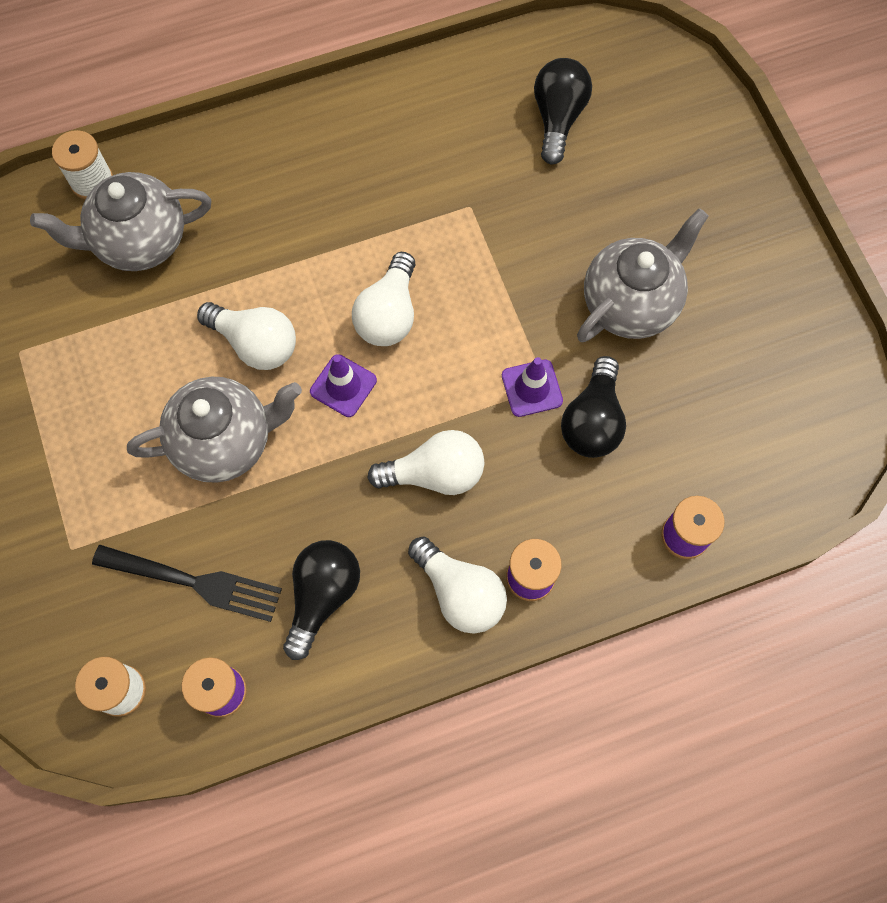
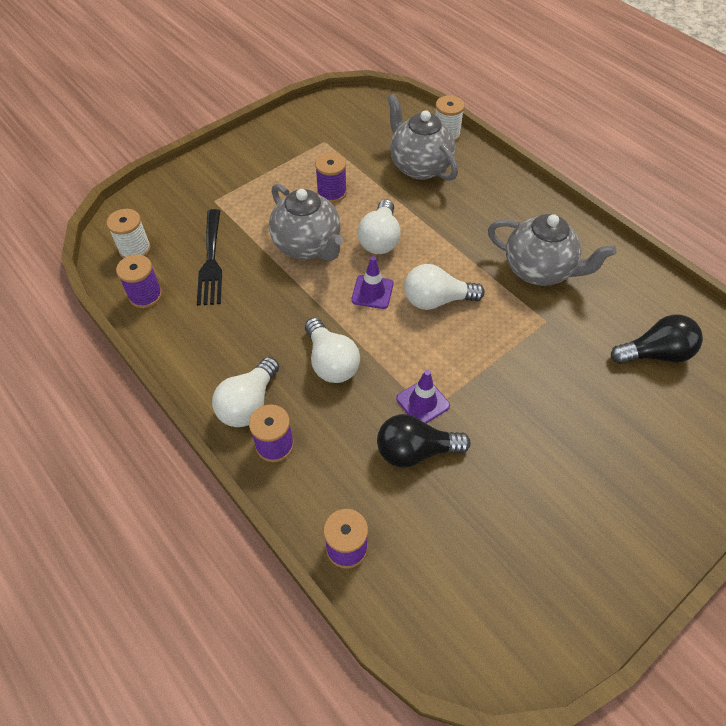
camera: 70 degrees right, 15 degrees down
(135, 376) = (332, 192): none -> purple spool
(322, 596) = (222, 326): black light bulb -> none
(631, 303) = (528, 450): grey teapot -> grey teapot (539, 270)

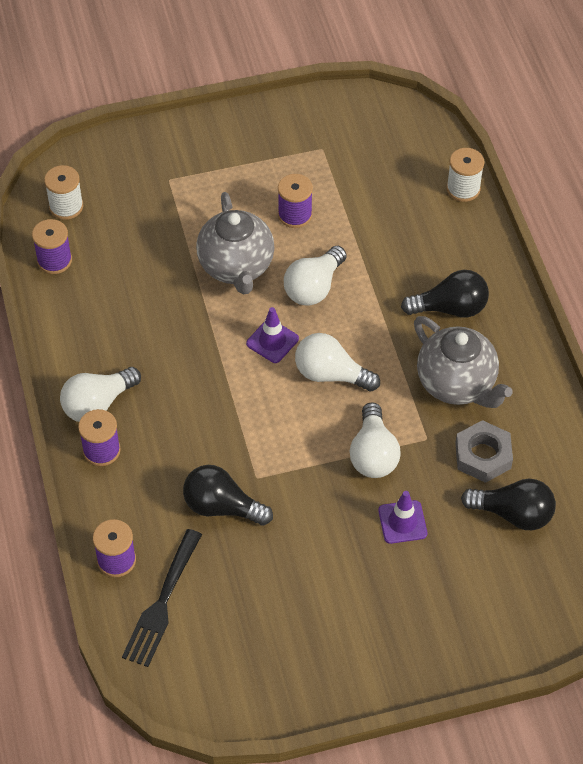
camera: 25 degrees right, 0 degrees up
(211, 261) = (133, 247): black fork -> black fork (162, 602)
(331, 362) = (193, 395): white light bulb -> white light bulb (373, 454)
(419, 166) = (408, 217): grey teapot -> none
(423, 402) = (255, 467): purple traffic cone -> purple traffic cone (402, 522)
(494, 217) = (450, 308): none -> black light bulb
(598, 317) = (483, 456): none -> grey nut

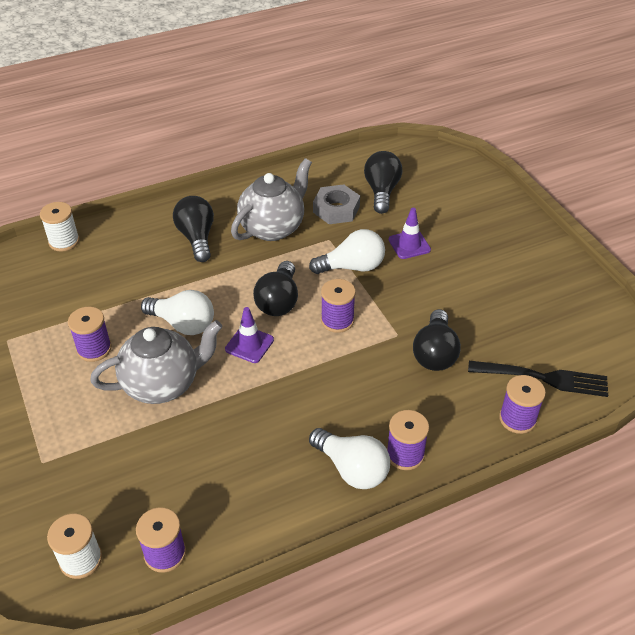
camera: 100 degrees left, 10 degrees down
(290, 424) = (337, 320): none -> purple spool
(331, 374) = (279, 301): white light bulb -> black light bulb

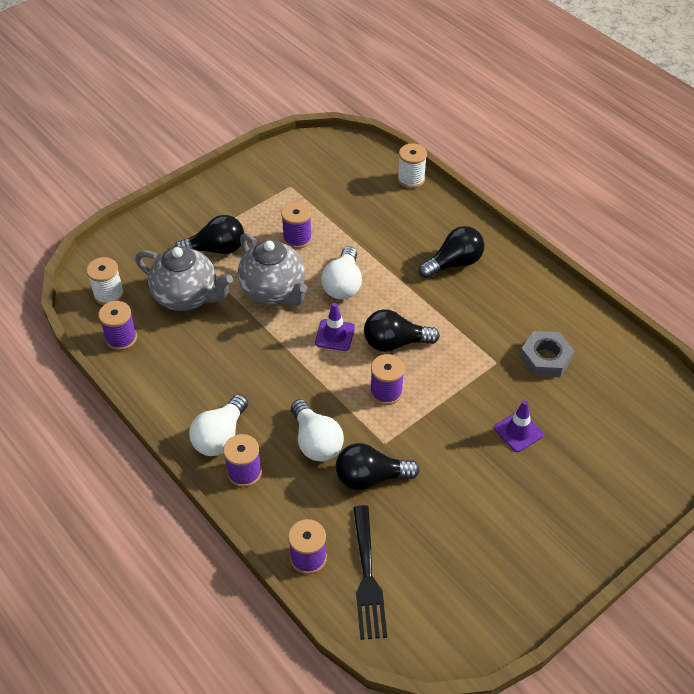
camera: 75 degrees right, 5 degrees up
(273, 228) = (493, 314): grey teapot -> grey teapot (187, 297)
(352, 267) = (464, 389): white light bulb -> white light bulb (316, 441)
(381, 191) = (595, 392): black light bulb -> black light bulb (216, 249)

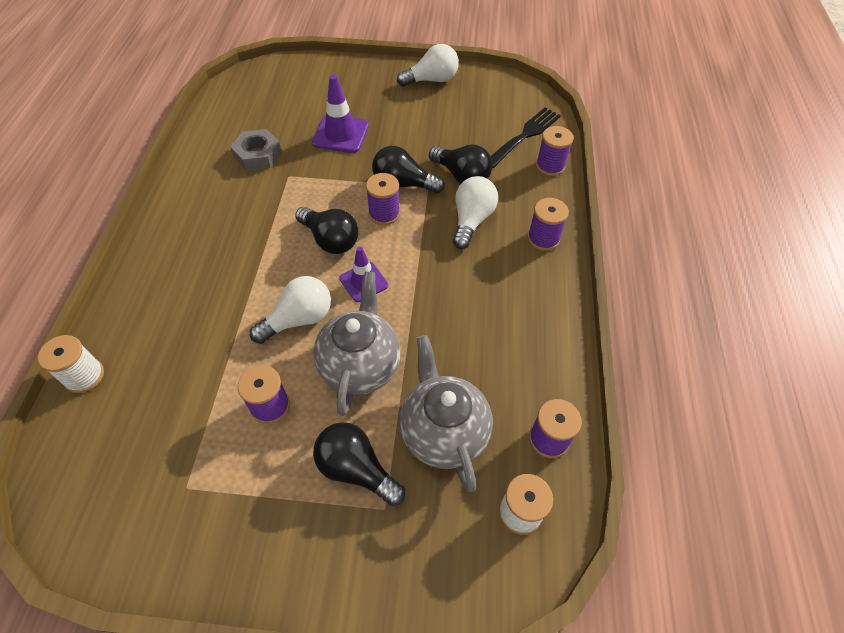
camera: 135 degrees left, 5 degrees up
(220, 436) = (537, 275): white light bulb -> white light bulb (431, 80)
(454, 263) = (195, 262): black light bulb -> black light bulb (403, 184)
(518, 431) = (340, 134): purple traffic cone -> purple traffic cone, size x1.51

